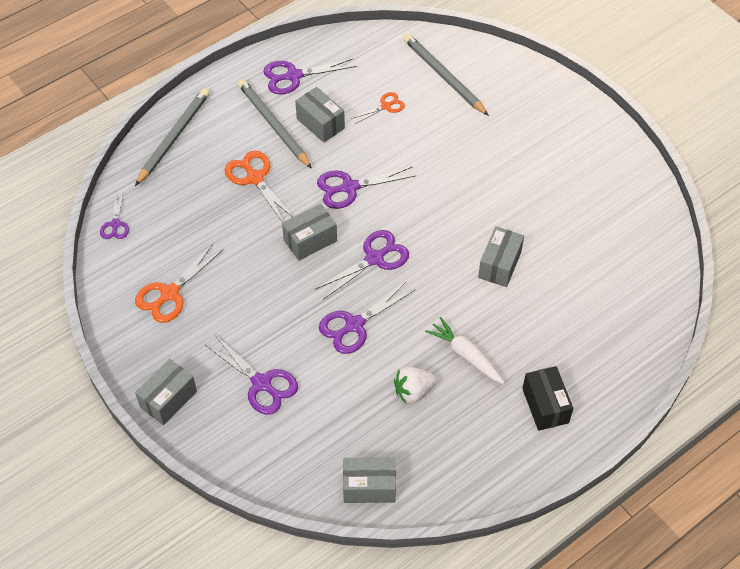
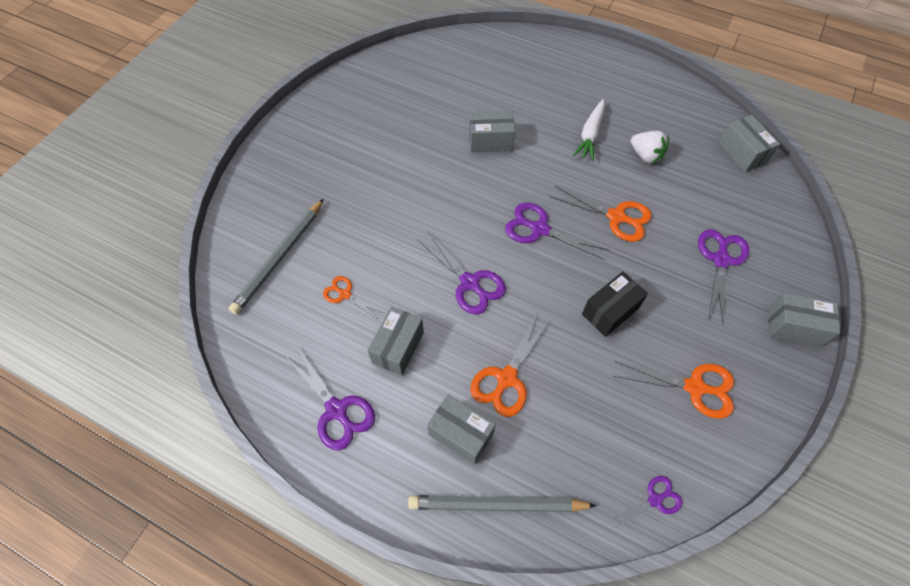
camera: 115 degrees left, 5 degrees up
(273, 125) = (423, 396): grey pencil -> none
(310, 240) = (552, 289): grey box -> grey box (461, 434)
(354, 325) = (616, 217): purple scissors -> orange scissors
(545, 405) = (597, 78): black box -> black box (610, 311)

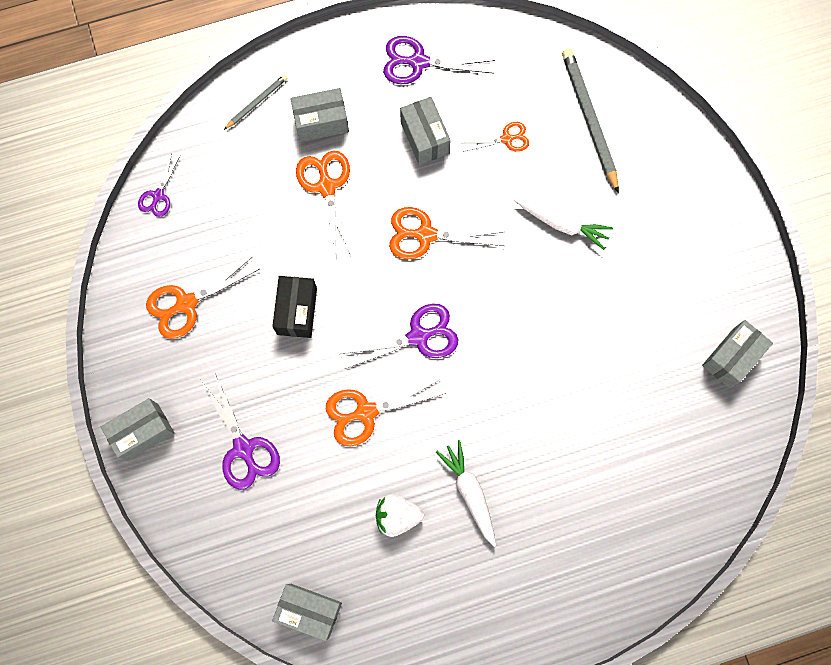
camera: 135 degrees right, 15 degrees up
(377, 215) = (561, 224): none -> white carrot
(470, 283) = (425, 235): purple scissors -> orange scissors
(490, 141) = (552, 393): grey box -> grey box (731, 357)
(497, 505) = (257, 102): grey pencil -> grey pencil, size x0.52

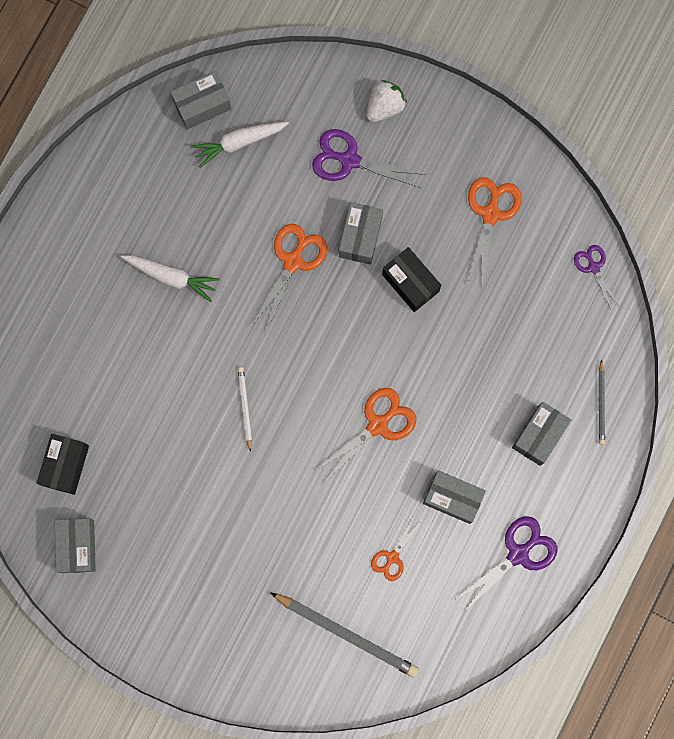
camera: 135 degrees right, 5 degrees up
(142, 432) = (426, 106): grey box -> grey box (360, 237)
(326, 186) = (484, 391): orange scissors -> none
(397, 516) = (204, 216): white strawberry -> white strawberry (384, 106)
(418, 336) = (309, 347): purple scissors -> none
(510, 339) = (245, 407): none -> white pencil
(561, 224) = (289, 529): white carrot -> white carrot (239, 142)
(687, 426) = (65, 465): none -> black box

